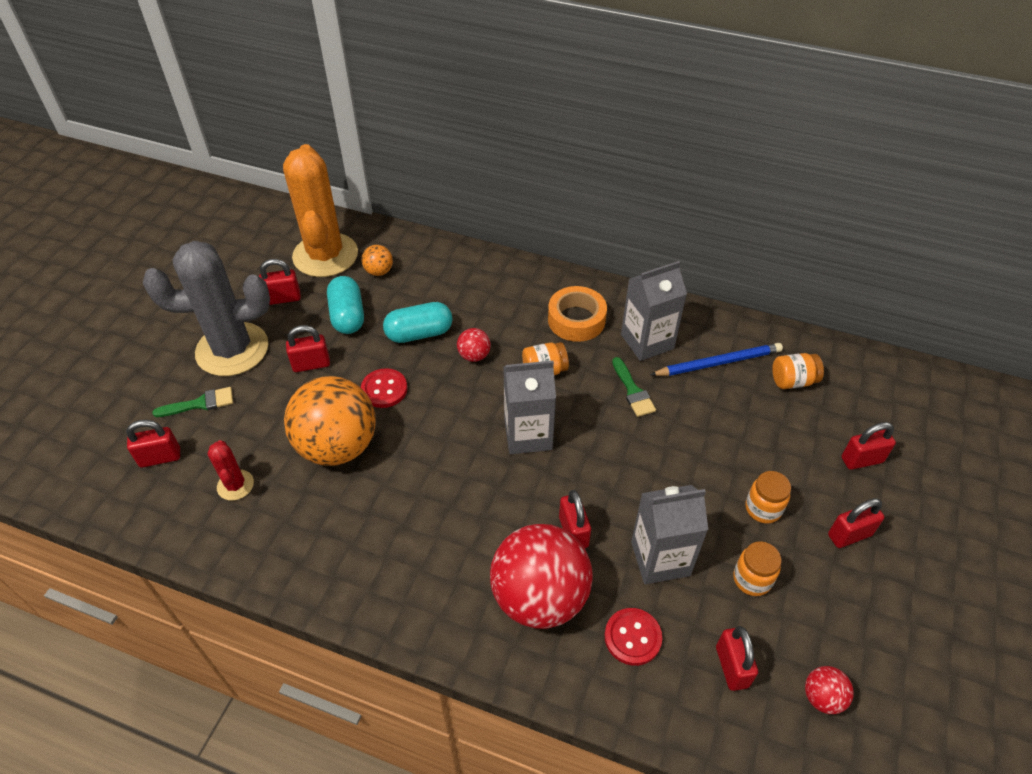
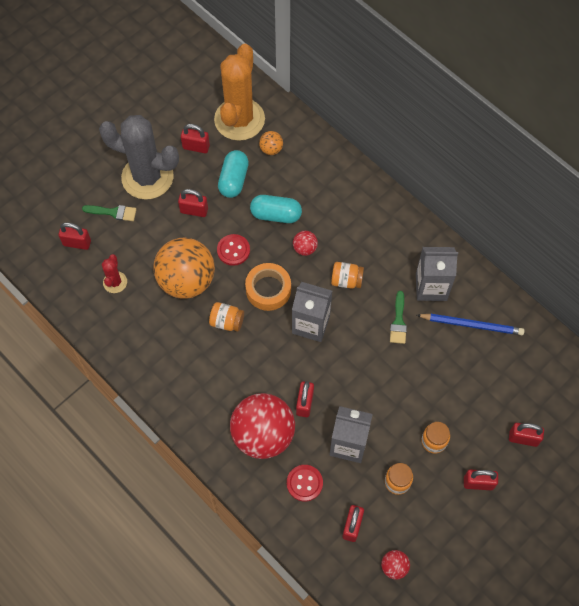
camera: 25 degrees right, 15 degrees up
(576, 320) = (391, 248): orange tape -> orange tape (268, 289)
(793, 381) = (515, 361): orange jar -> orange jar (227, 322)

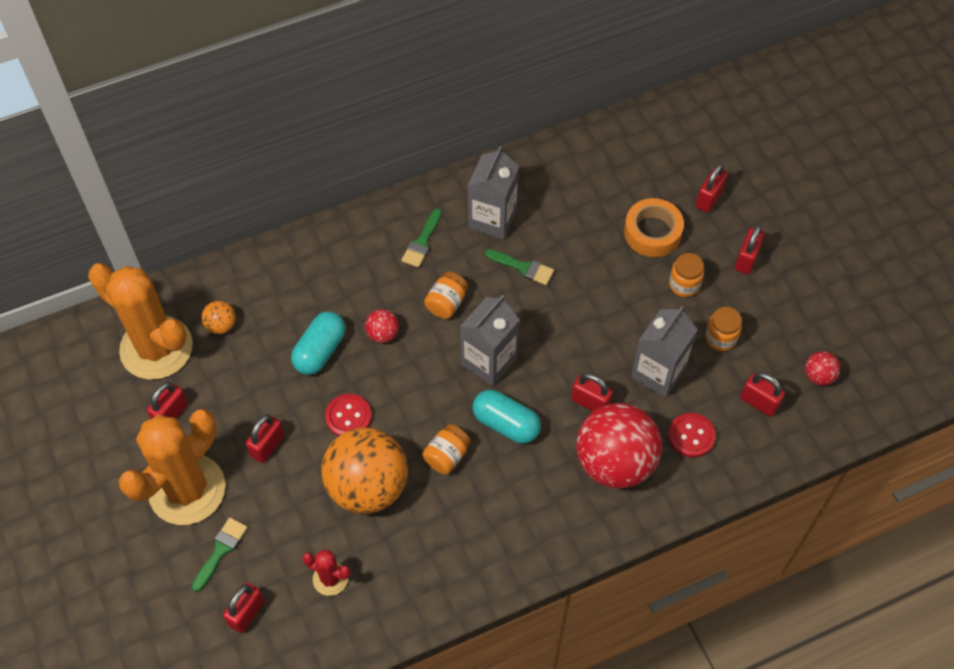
camera: 70 degrees left, 5 degrees down
(147, 177) = (187, 489): grey cactus -> orange cactus
(233, 180) = (245, 384): turquoise capsule -> turquoise capsule (506, 424)
(268, 289) = (422, 393): orange tape -> orange tape (652, 232)
(390, 247) = (422, 241): none -> green brush
(471, 325) = (556, 197): blue pencil -> none

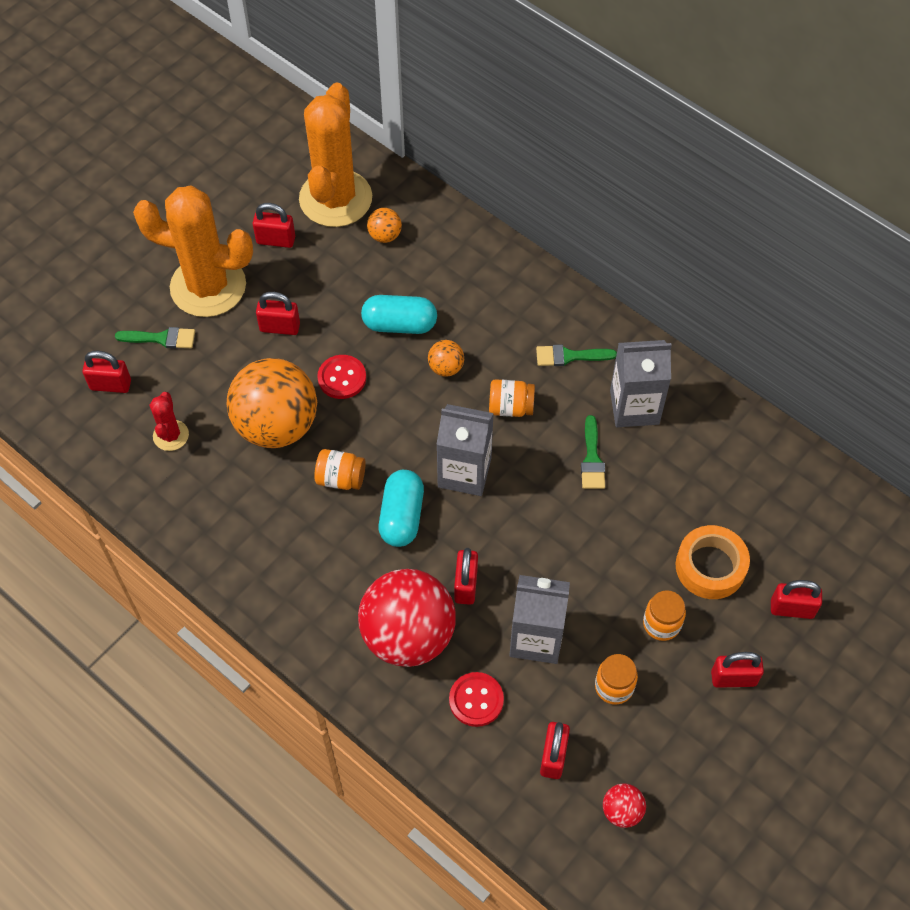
camera: 65 degrees right, 0 degrees up
(383, 334) = (446, 367): red ball -> orange ball

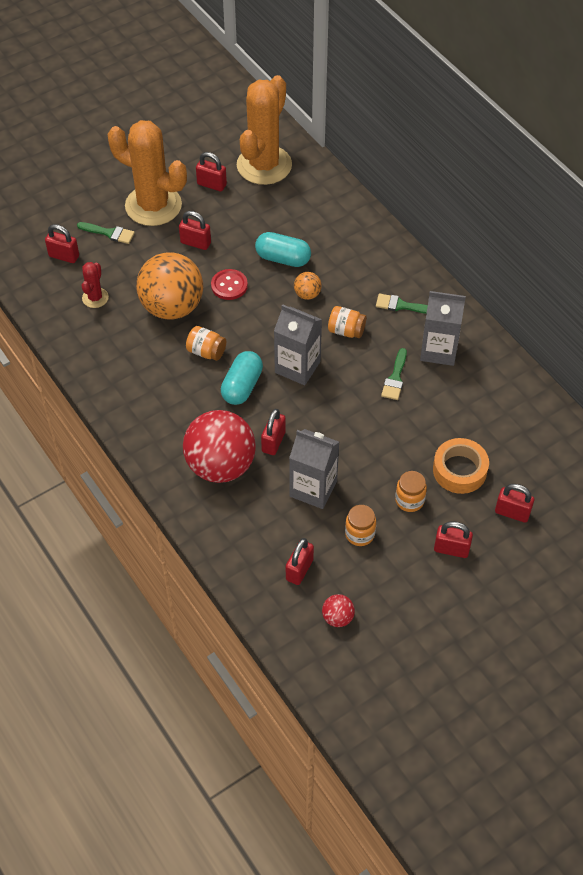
camera: 15 degrees right, 5 degrees down
(385, 235) = (292, 197): orange ball -> none
(476, 700) = (255, 519): red button -> none

